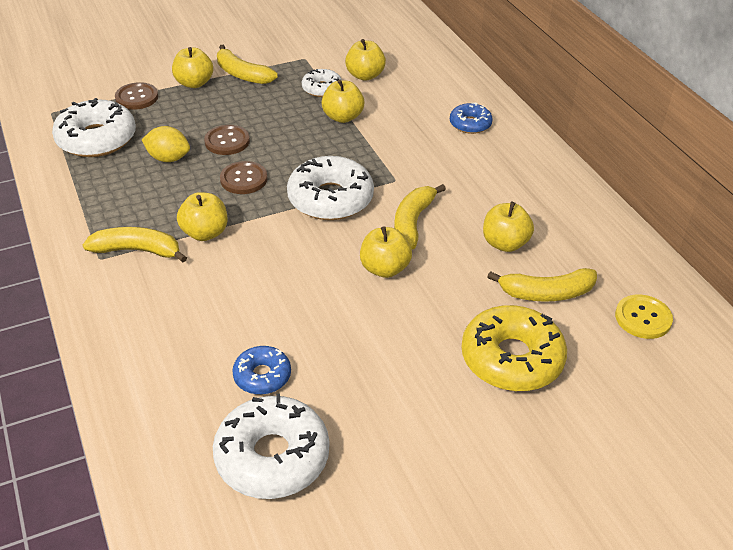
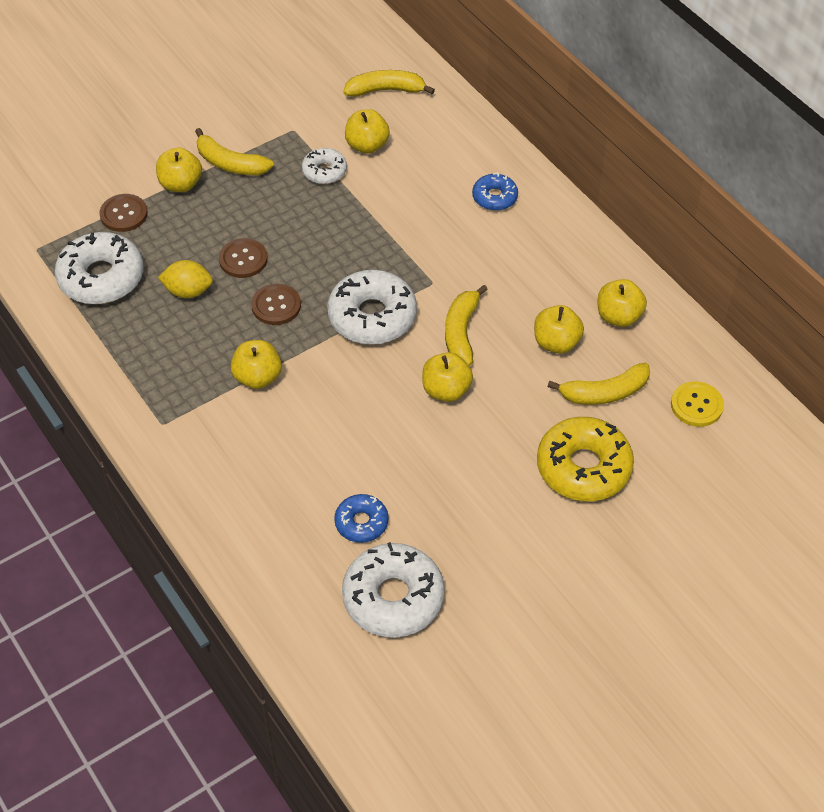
camera: 10 degrees left, 10 degrees up
(137, 250) = (197, 408): yellow banana -> yellow banana (386, 90)
(343, 117) = (357, 208): yellow apple -> yellow apple (618, 316)

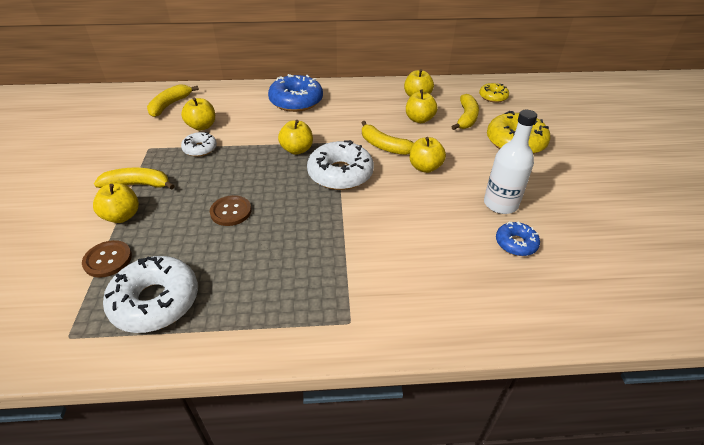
camera: 60 degrees left, 10 degrees down
(188, 291) = (229, 252): yellow lemon -> none
(230, 164) = (137, 185): yellow banana -> yellow banana turned 150 degrees counterclockwise
(257, 377) = (347, 246): yellow apple -> yellow apple (297, 150)
(276, 306) = (289, 212): brown button -> none
(393, 598) = (590, 253): white donut -> none
(425, 489) = (500, 204): none -> white bottle
(494, 197) = (296, 101): blue donut -> blue donut, size x1.82
(696, 405) = (493, 97): yellow button -> yellow donut

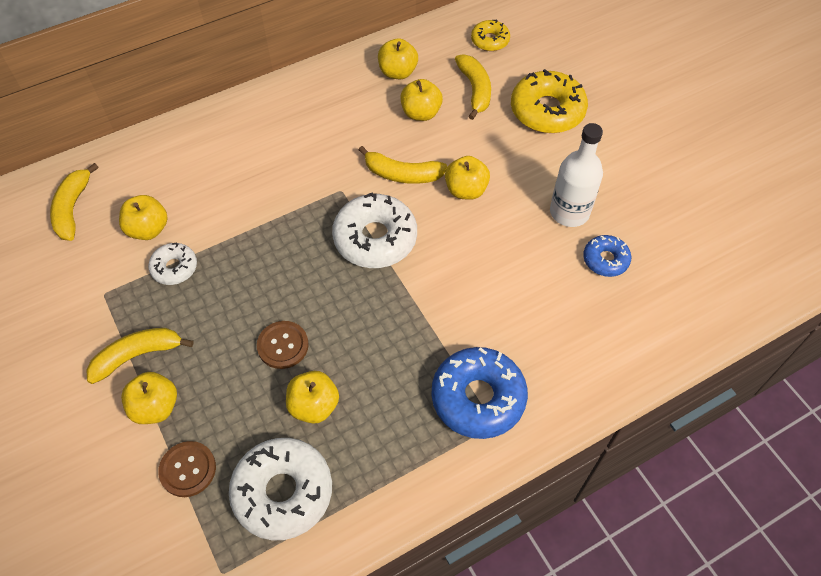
camera: 25 degrees left, 15 degrees up
(296, 101) = (245, 137): blue donut -> blue donut (478, 398)
(297, 150) = (300, 221): yellow apple -> yellow apple (314, 406)

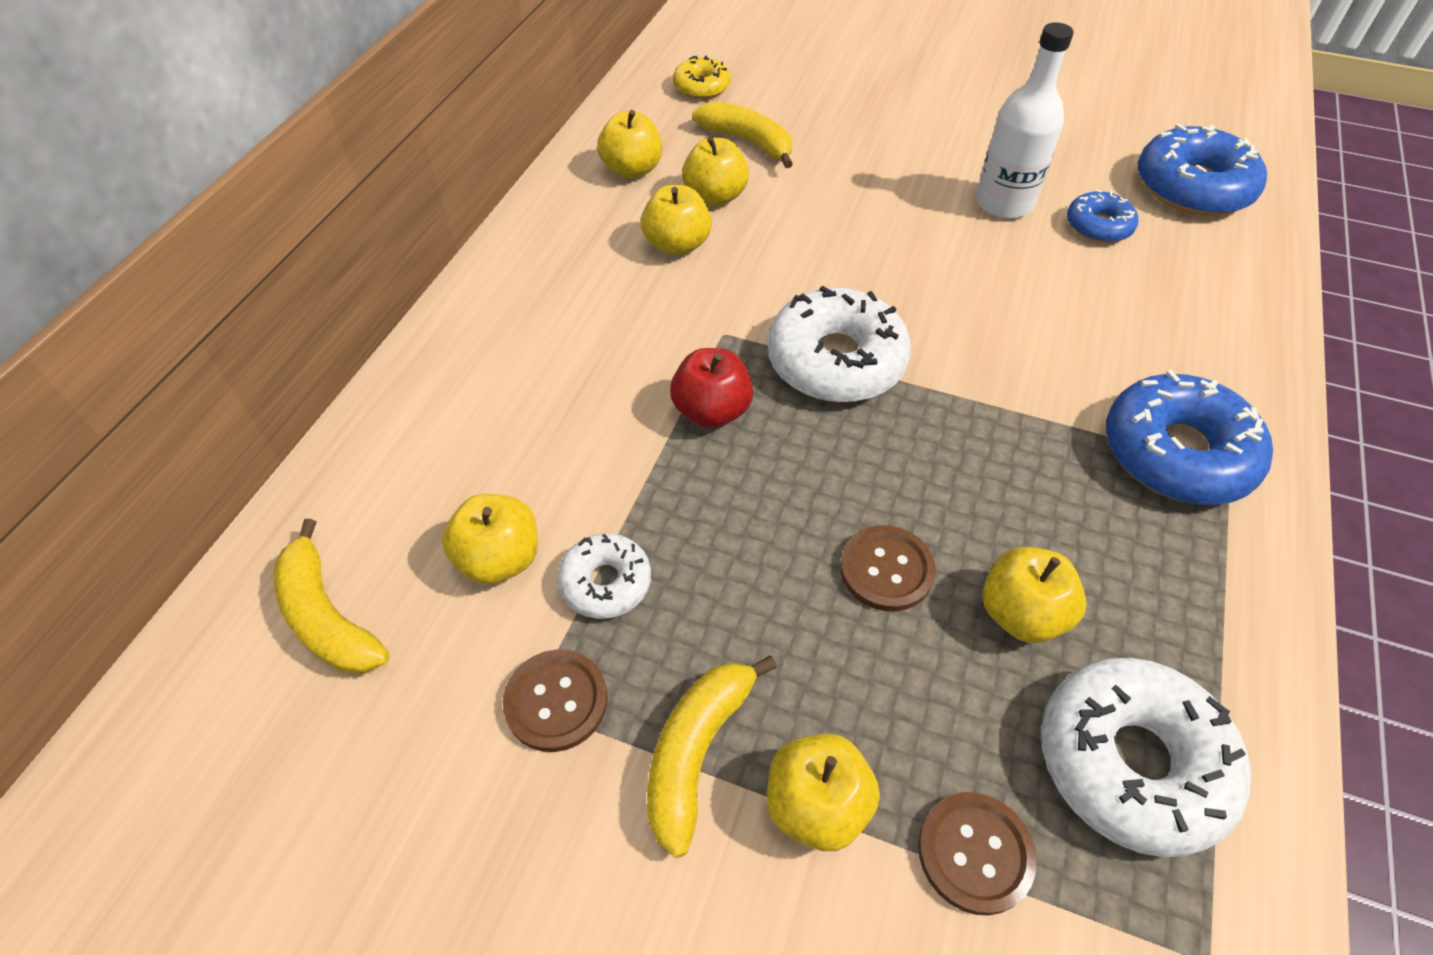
camera: 40 degrees left, 5 degrees down
(112, 299) = (556, 701): none -> brown button
(293, 224) = (712, 411): none -> red apple
(402, 174) = (777, 271): yellow banana -> none
(466, 190) = (871, 245): yellow apple -> yellow apple (677, 245)
(547, 111) = (852, 121): yellow donut -> none
(698, 274) = (1192, 187): none -> blue donut

